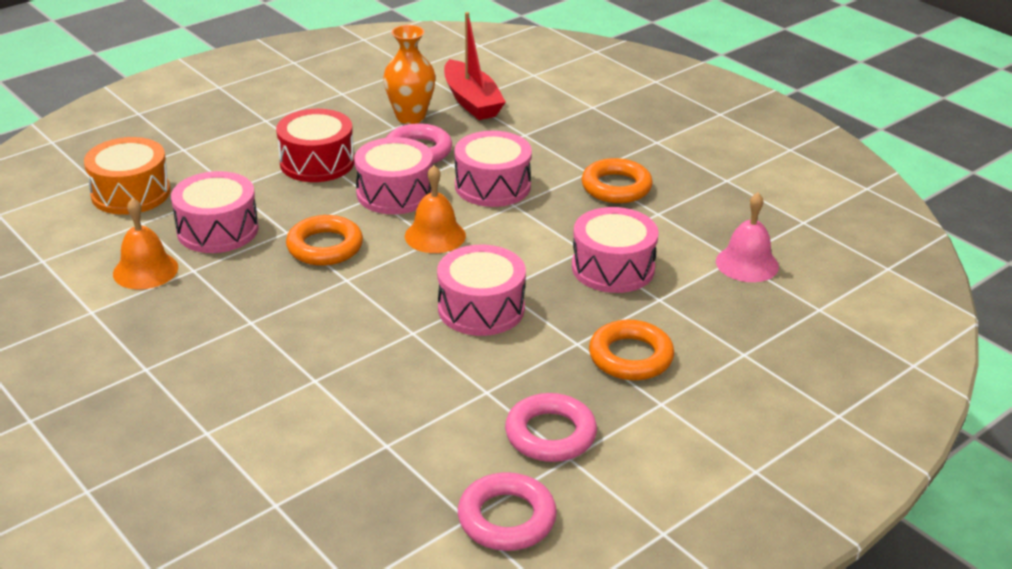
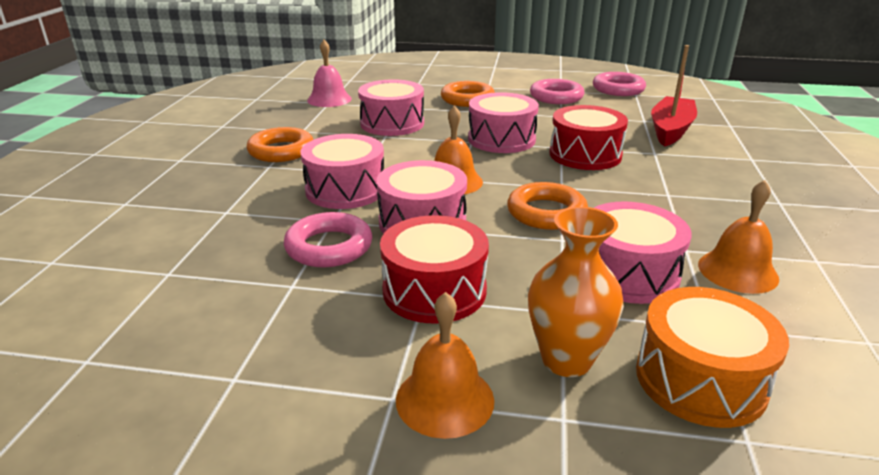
camera: 130 degrees left, 5 degrees down
(242, 130) = (445, 399): none -> orange bell
(376, 333) = (585, 155): none -> red drum
(410, 117) = (254, 287): orange vase -> orange vase (566, 360)
(471, 101) = (169, 268): red boat -> red boat (670, 130)

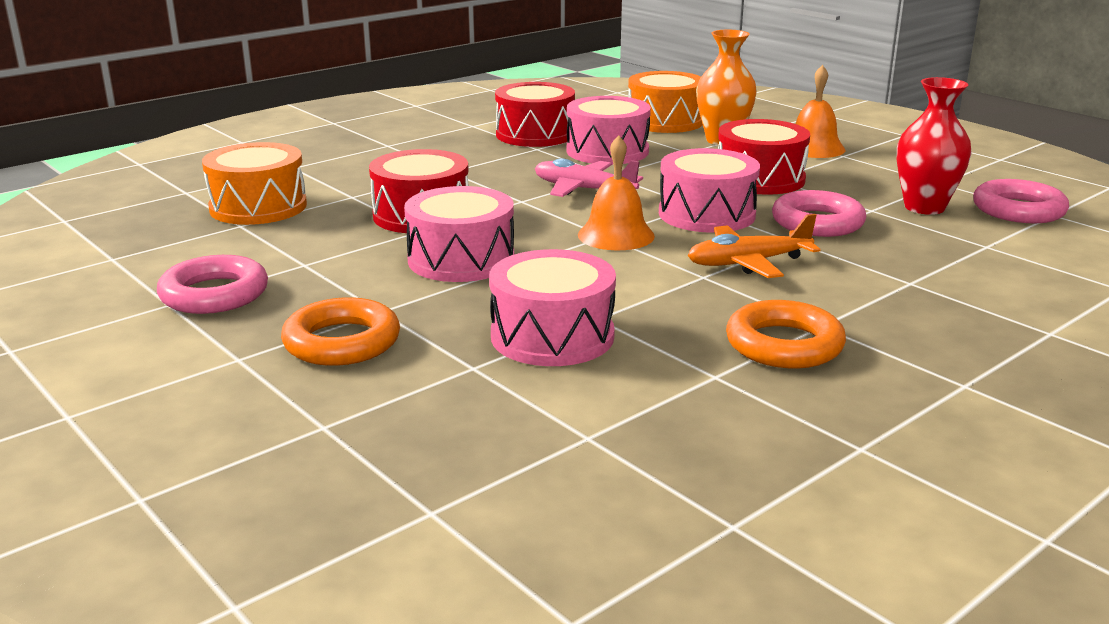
camera: 140 degrees left, 5 degrees down
(239, 311) = (924, 207): none -> red vase
(329, 99) = (573, 447): pink bell -> none
(345, 190) = (747, 263): pink drum -> orange plane
(546, 213) = (583, 189): orange ring -> pink plane
(618, 89) = (98, 274): pink ring -> pink ring (1018, 210)
(670, 130) = (258, 207): red boat -> orange drum
(737, 271) = (535, 134): orange bell -> red drum

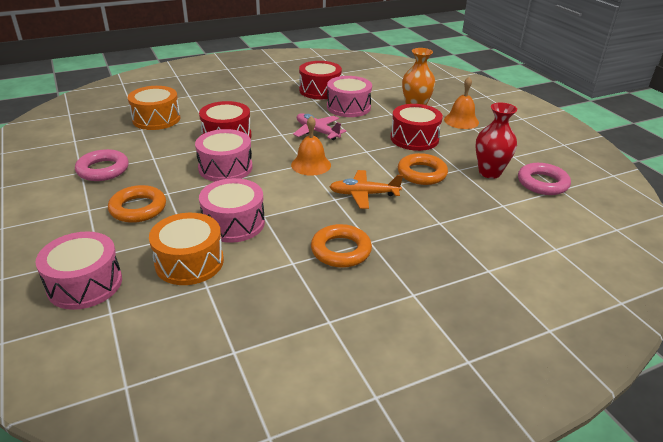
camera: 15 degrees right, 10 degrees up
(665, 121) = (394, 90): orange drum -> orange drum (189, 262)
(706, 214) = (367, 158): pink drum -> pink drum (85, 284)
(817, 222) = (422, 173): pink ring -> orange ring

